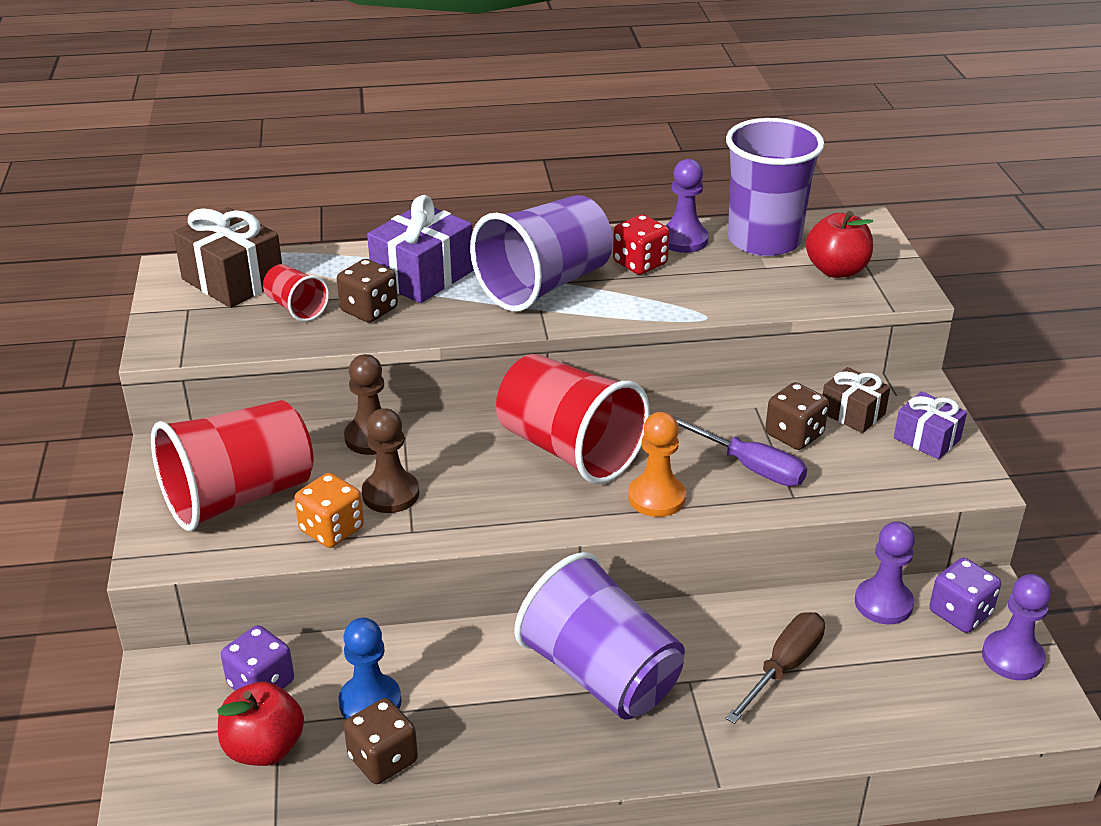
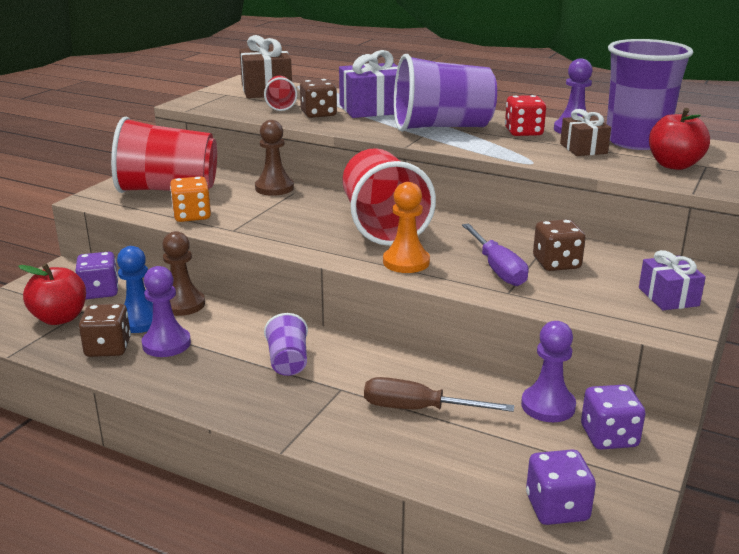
camera: 35 degrees right, 10 degrees down
(390, 494) = (246, 212): brown pawn -> brown pawn (182, 304)
(601, 674) = (288, 362): purple cup -> purple cup, size x0.47
(783, 667) = (418, 409): brown screwdriver -> brown screwdriver turned 150 degrees counterclockwise
(852, 413) = (621, 266): brown gift -> brown gift (583, 148)
(992, 713) = (557, 508): none -> purple dice
(1012, 657) = (622, 482): purple pawn -> purple pawn (166, 344)

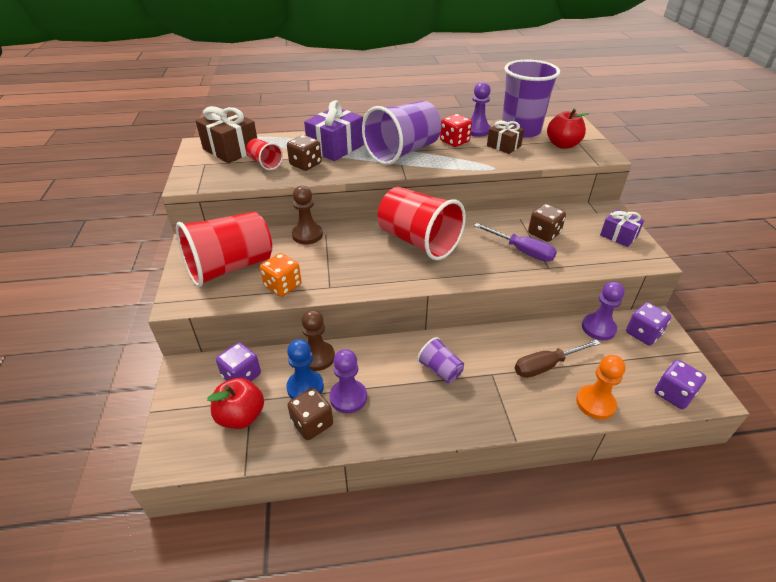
camera: 35 degrees left, 15 degrees up
(406, 262) = (470, 268): orange pawn -> orange pawn (595, 403)

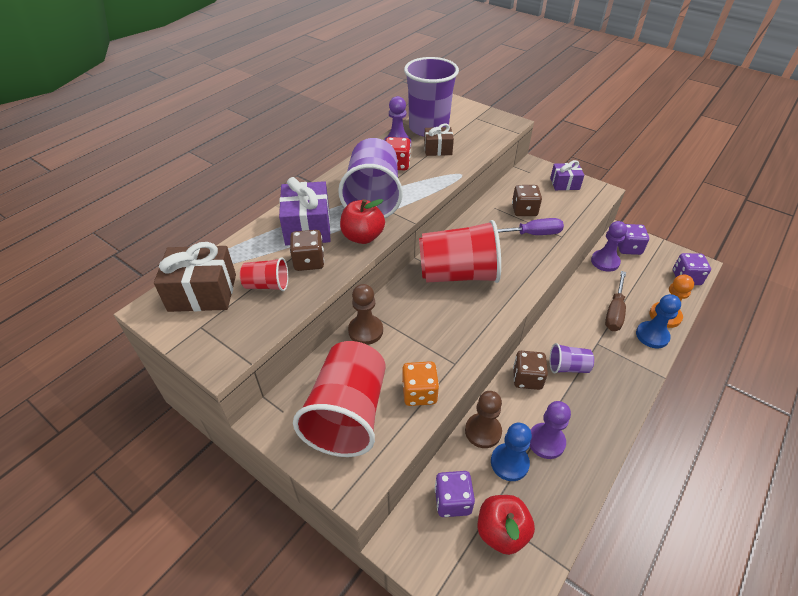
camera: 45 degrees left, 5 degrees up
(312, 423) = (553, 484): brown dice -> brown dice (527, 378)
(555, 406) = (652, 336): none -> blue pawn
(562, 145) = (474, 127): red apple -> red apple (363, 237)

